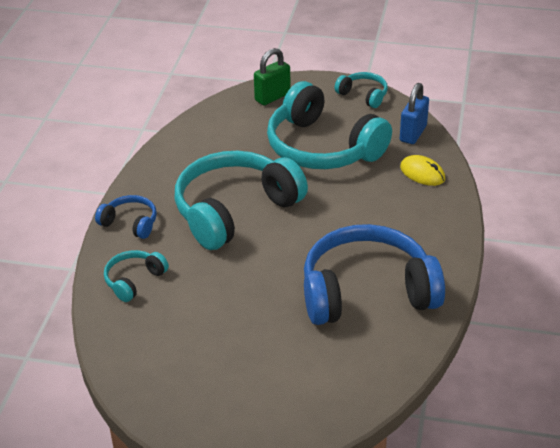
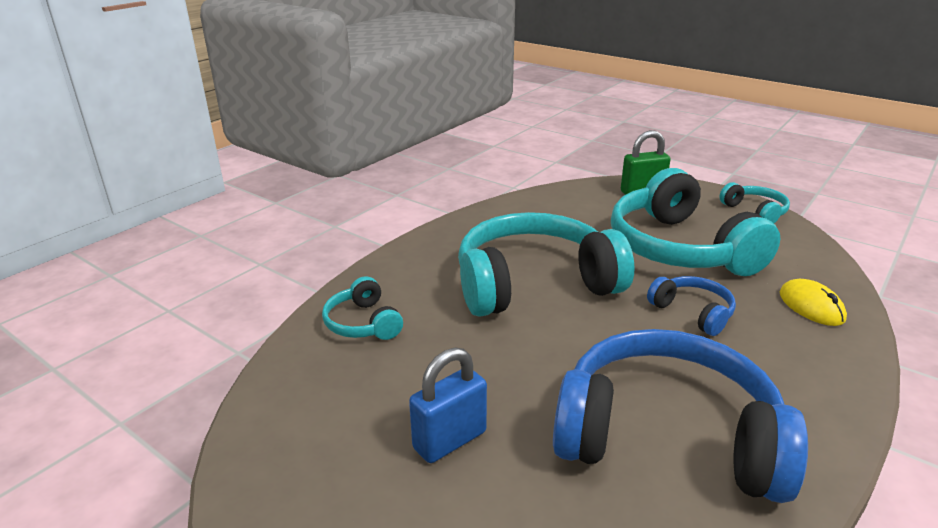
camera: 25 degrees right, 10 degrees down
(130, 223) = (406, 265): blue headphones -> blue headphones (692, 313)
(134, 280) = (363, 323): turquoise headphones -> turquoise headphones turned 90 degrees counterclockwise
(413, 133) = (810, 261): blue padlock -> blue padlock (449, 440)

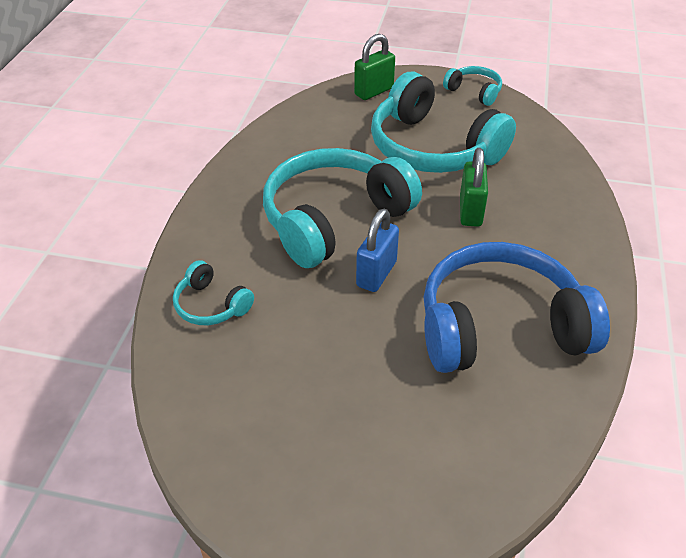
camera: 25 degrees left, 15 degrees up
(449, 440) = (350, 386): blue padlock -> blue padlock (376, 274)
(692, 313) = (470, 211): blue headphones -> green padlock
(811, 306) = (550, 180): yellow mouse -> none

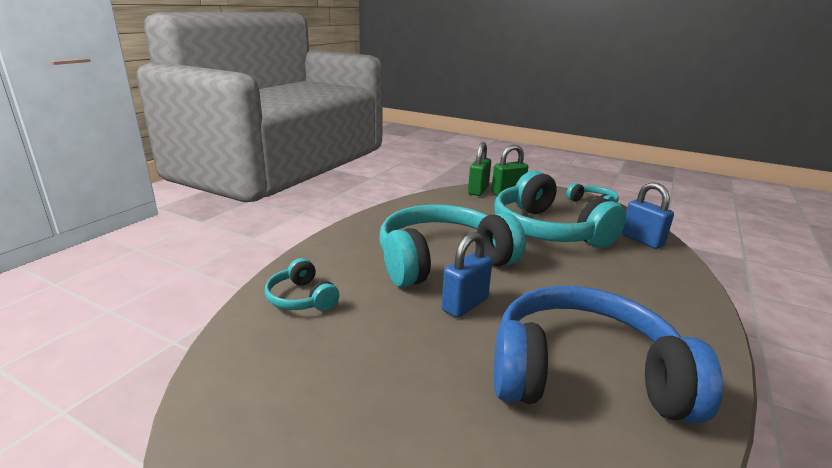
camera: 15 degrees right, 20 degrees down
(470, 211) = (572, 276): green padlock -> green padlock (478, 190)
(532, 142) = (642, 240): none -> blue padlock

